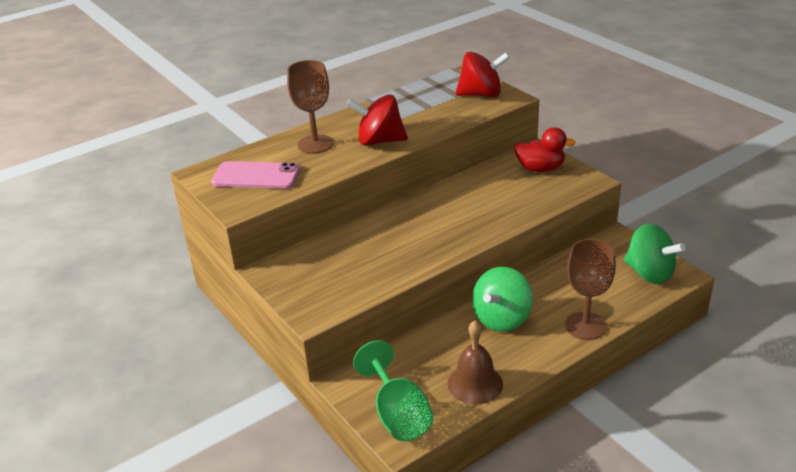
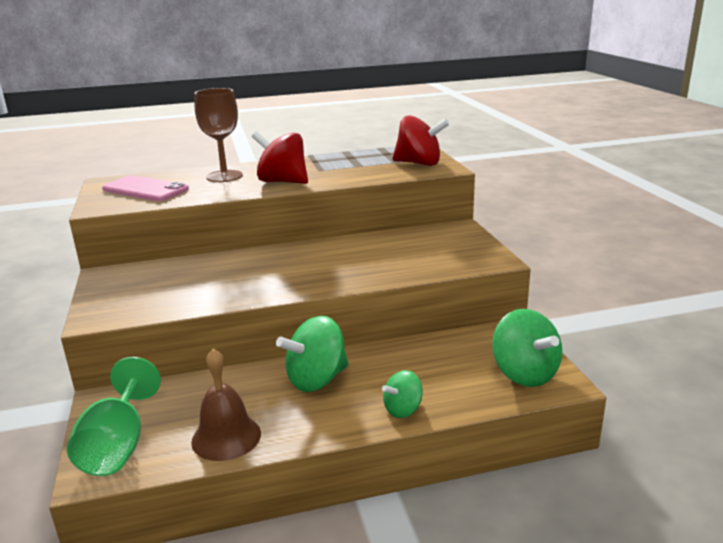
camera: 20 degrees right, 10 degrees down
(540, 168) = (450, 242): red duck -> none
(585, 326) = (403, 410): brown goblet -> green spinning top

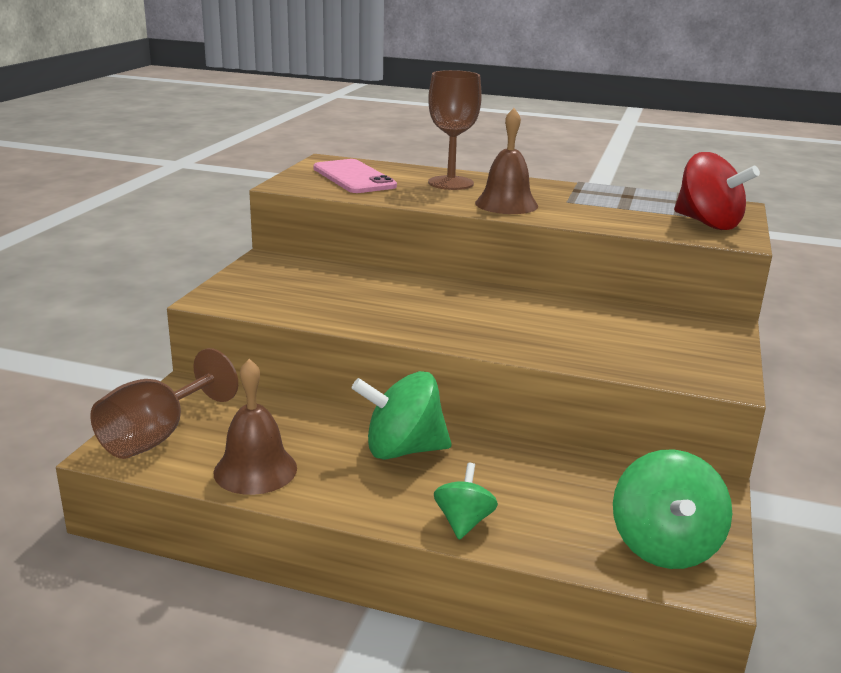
camera: 30 degrees right, 0 degrees up
(118, 445) = (157, 436): green goblet -> brown goblet
(282, 182) = (506, 204): red spinning top -> brown bell
(403, 410) = (463, 522): green spinning top -> green spinning top turned 105 degrees clockwise

